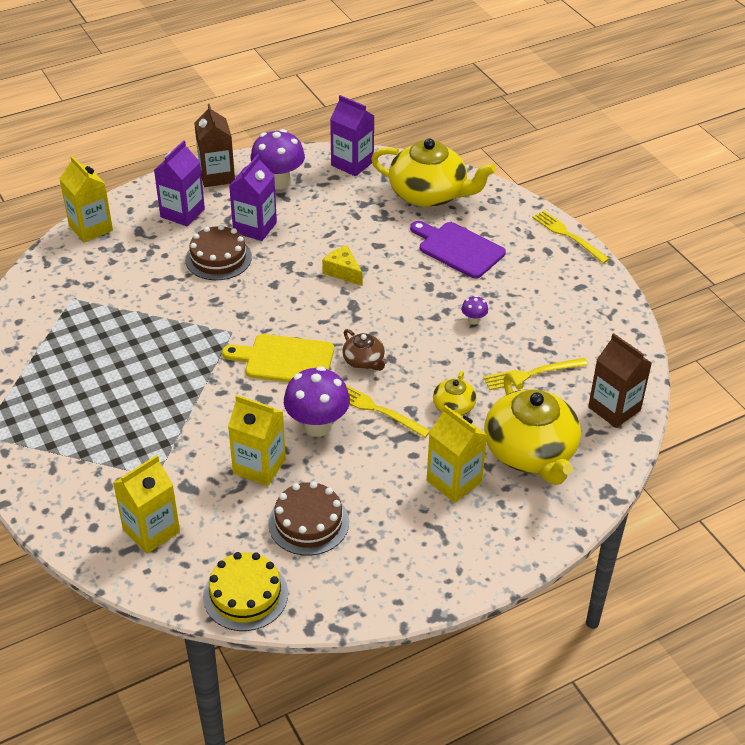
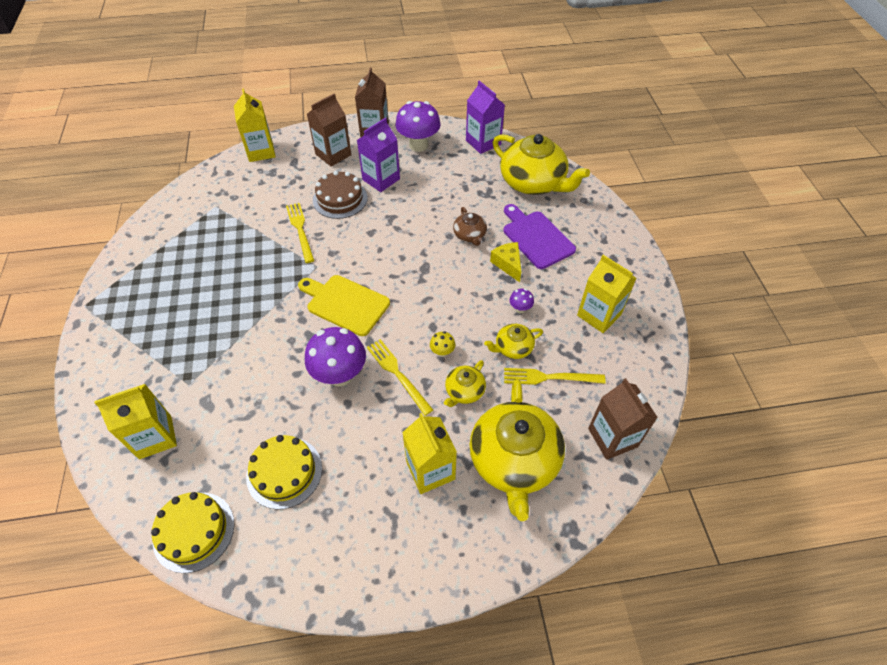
camera: 20 degrees right, 10 degrees up
(182, 213) = (333, 154): purple carton -> brown carton
(259, 466) = (273, 401): yellow carton -> yellow carton (599, 315)
(308, 522) = (284, 472): brown cake -> yellow cake
(343, 272) = (431, 235): yellow cheese -> yellow cheese (508, 264)
(364, 361) = (409, 323): brown teapot -> brown teapot (470, 235)
(413, 379) = (442, 352): none -> yellow mushroom
(483, 357) = (513, 348): none -> yellow teapot
(568, 236) = (638, 248): yellow fork -> yellow fork (300, 230)

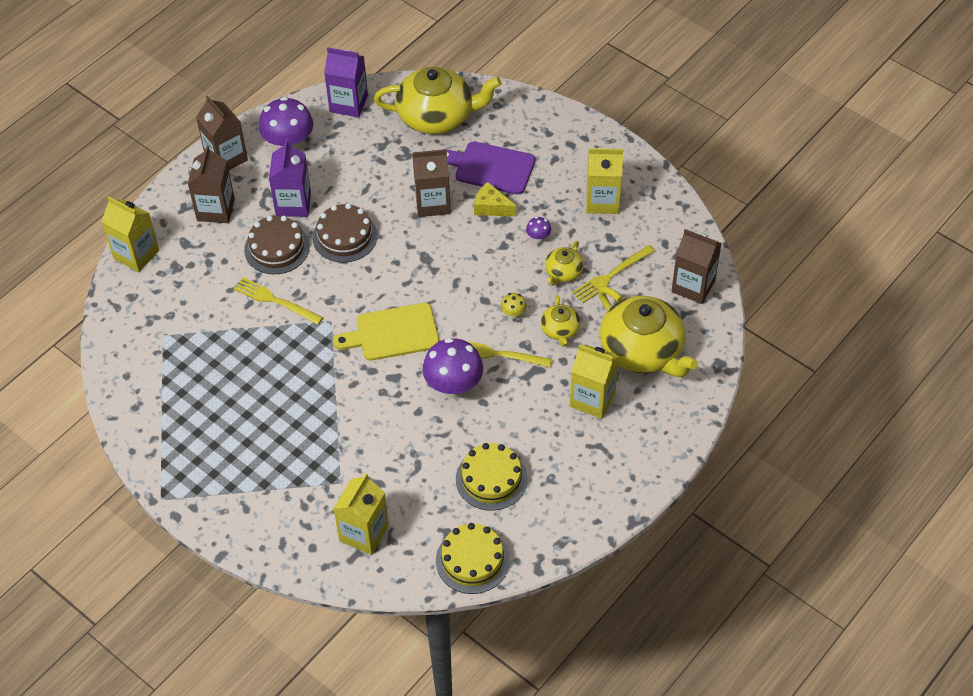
camera: 40 degrees left, 0 degrees up
(388, 219) = (345, 236): none -> brown cake
(470, 235) = (433, 203): brown teapot -> brown carton

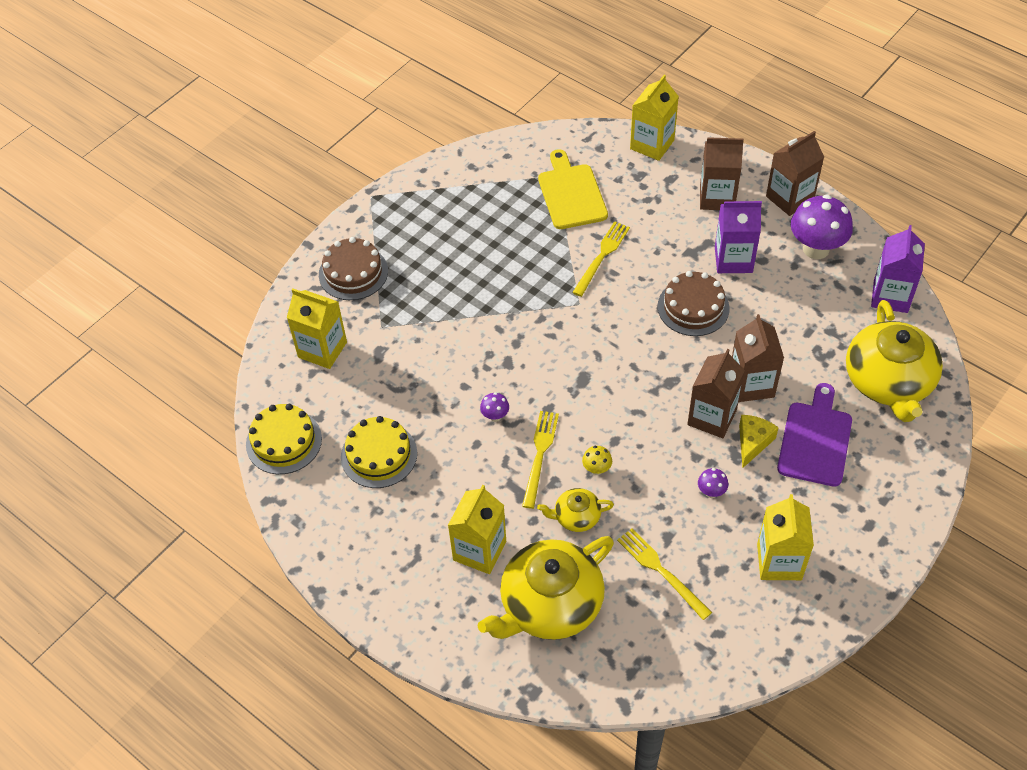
camera: 90 degrees right, 0 degrees up
(277, 248) = (671, 251): brown cake -> brown cake (353, 273)
(393, 333) = (565, 358): yellow cutting board -> yellow cutting board (571, 194)
(453, 387) = (495, 416): purple mushroom -> purple mushroom, size x0.44
(563, 272) = (661, 519): yellow teapot -> none
(693, 286) = (652, 665): brown carton -> brown carton (712, 417)

